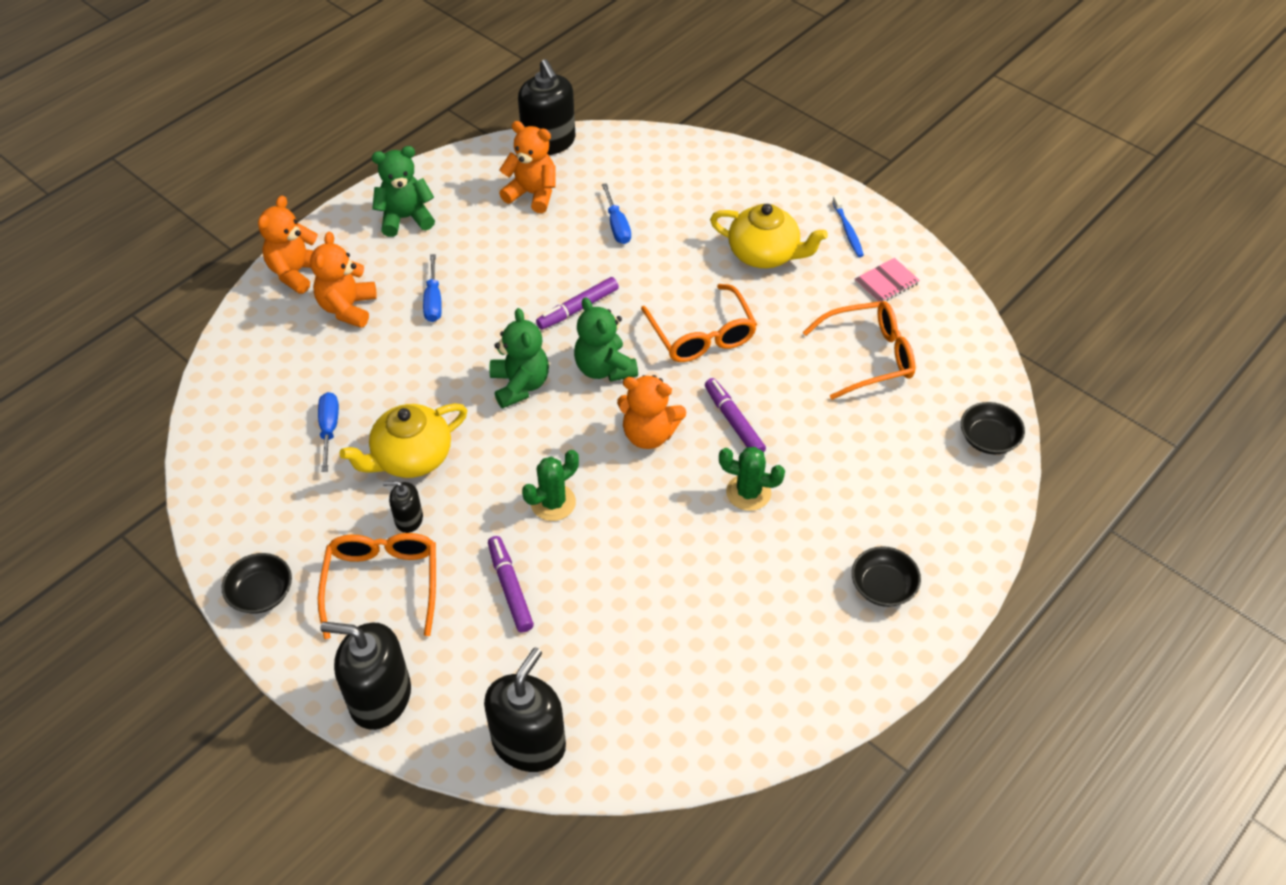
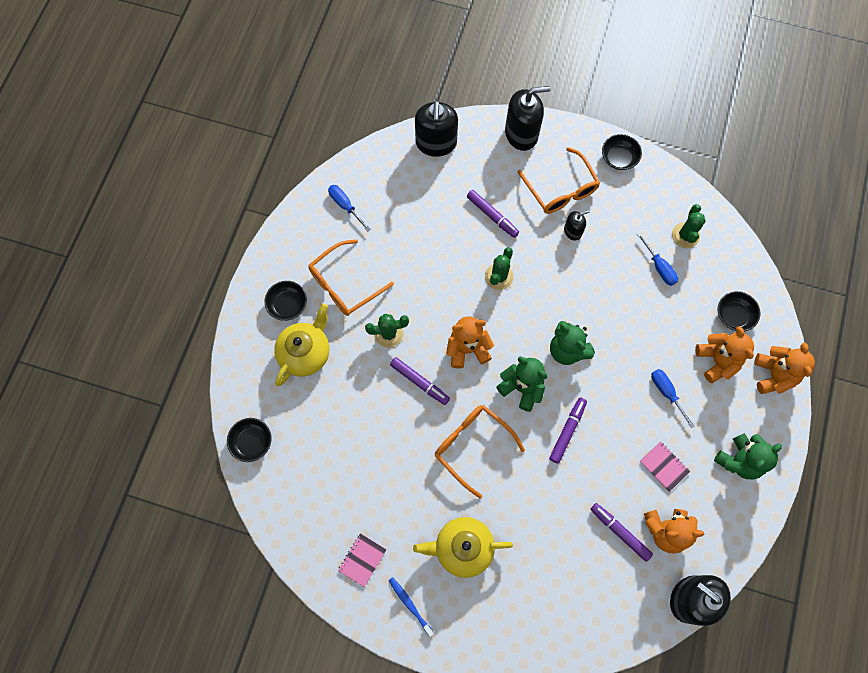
camera: 155 degrees right, 20 degrees up
(261, 452) = (685, 235): none -> green cactus
(285, 343) = (734, 315): none -> black bowl
(411, 458) = (598, 269): yellow teapot -> yellow teapot (305, 352)
(491, 241) = (664, 466): none -> pink notebook
(582, 209) = (619, 532): none -> purple marker
(617, 226) = (584, 526): blue screwdriver -> blue screwdriver (345, 205)
(868, 356) = (352, 479): orange glasses -> orange glasses (344, 284)

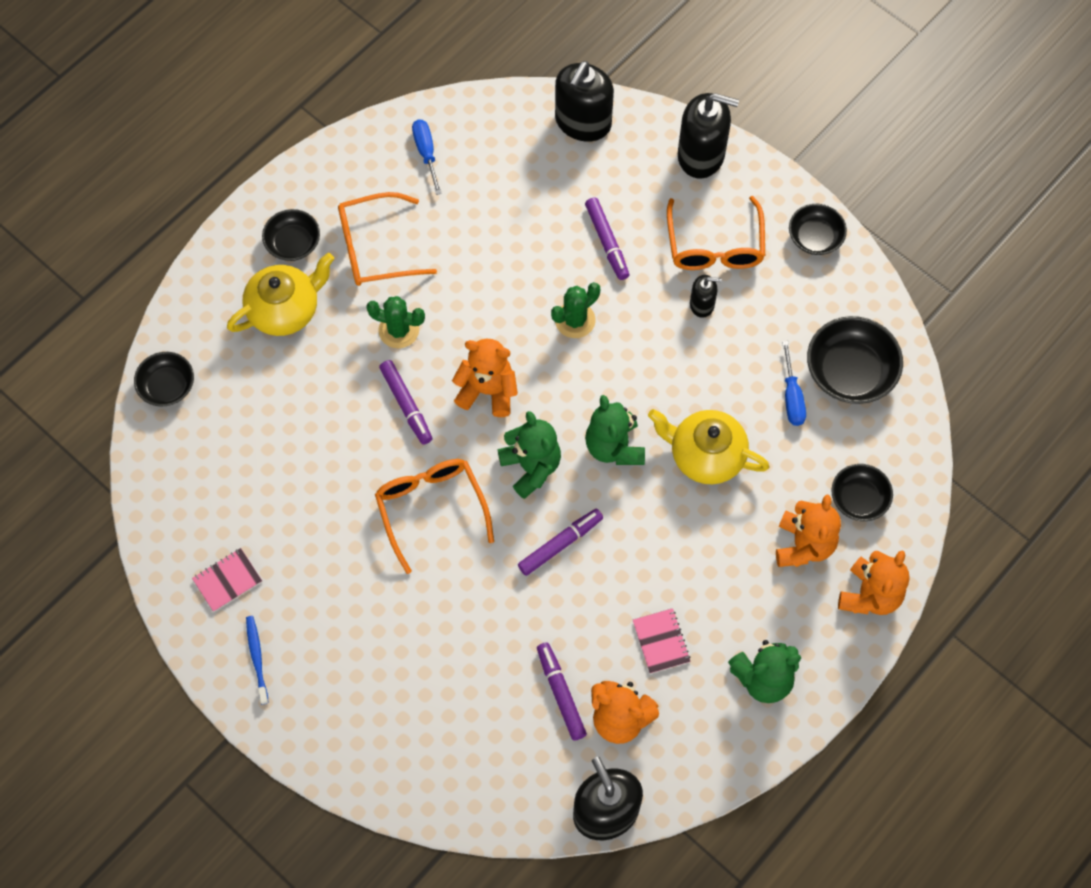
camera: 25 degrees right, 5 degrees down
(462, 548) = (355, 622): yellow teapot -> yellow teapot (705, 455)
(666, 392) = (714, 554): blue screwdriver -> none
(685, 235) = (850, 372): green cactus -> black bowl

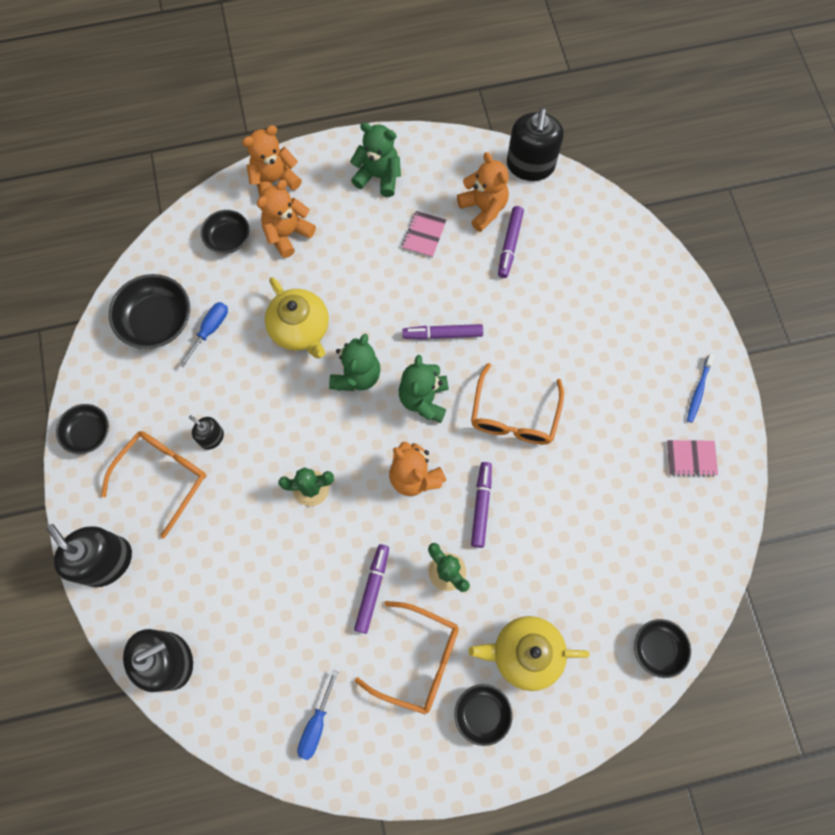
camera: 145 degrees left, 5 degrees up
(607, 242) = (237, 536): purple marker -> purple marker (372, 589)

